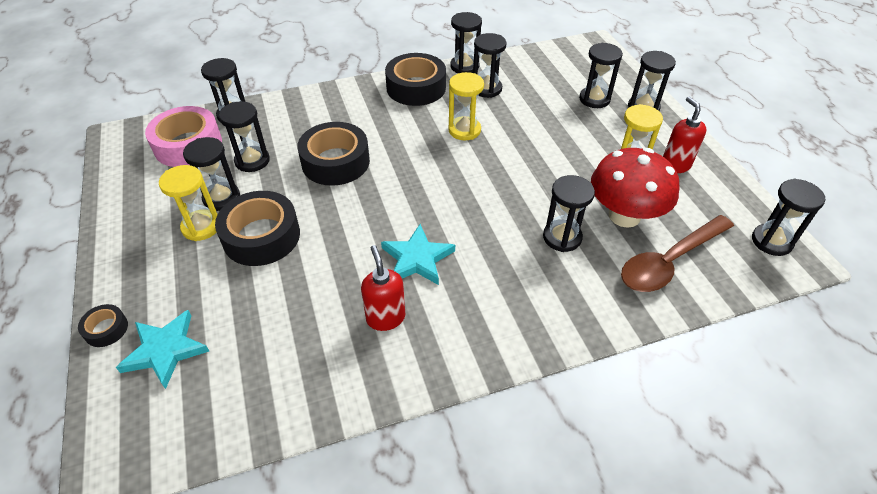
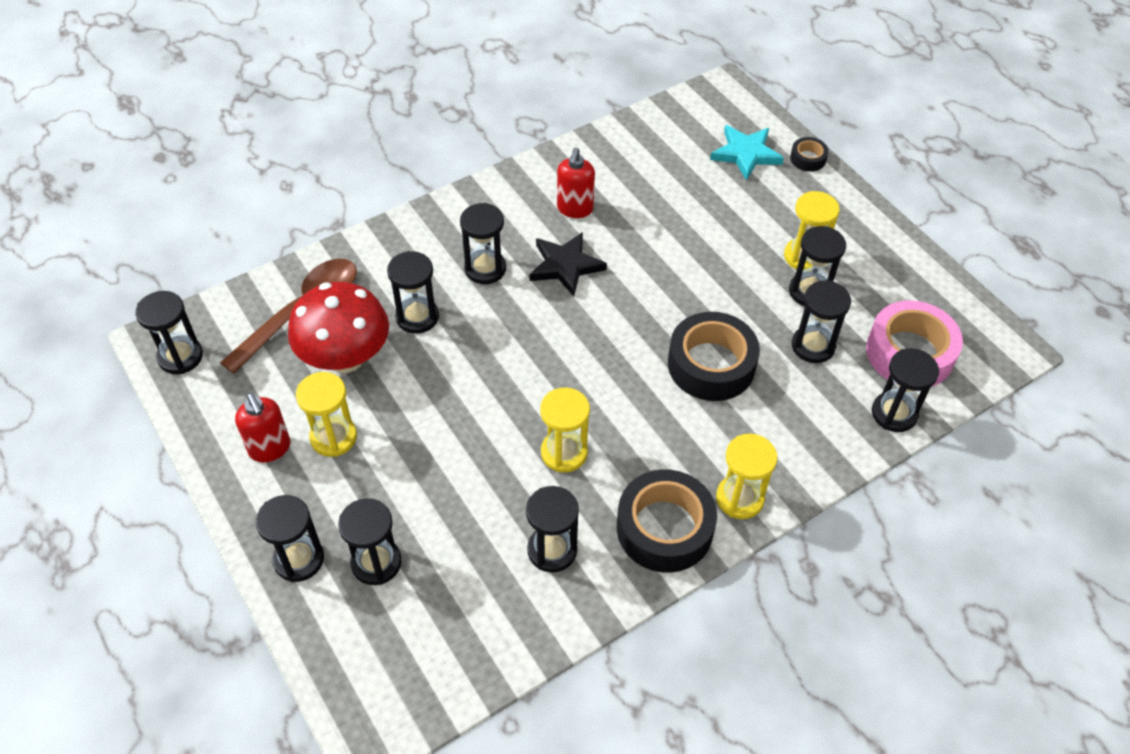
camera: 165 degrees right, 5 degrees up
(261, 236) = (735, 258): black tape -> none
(363, 93) = (740, 498): none -> yellow hourglass
(385, 317) = (575, 209): red soap dispenser -> red soap dispenser turned 45 degrees clockwise
(417, 258) = (565, 266): turquoise star -> black star
(464, 66) = (603, 602): black hourglass -> black hourglass (485, 269)

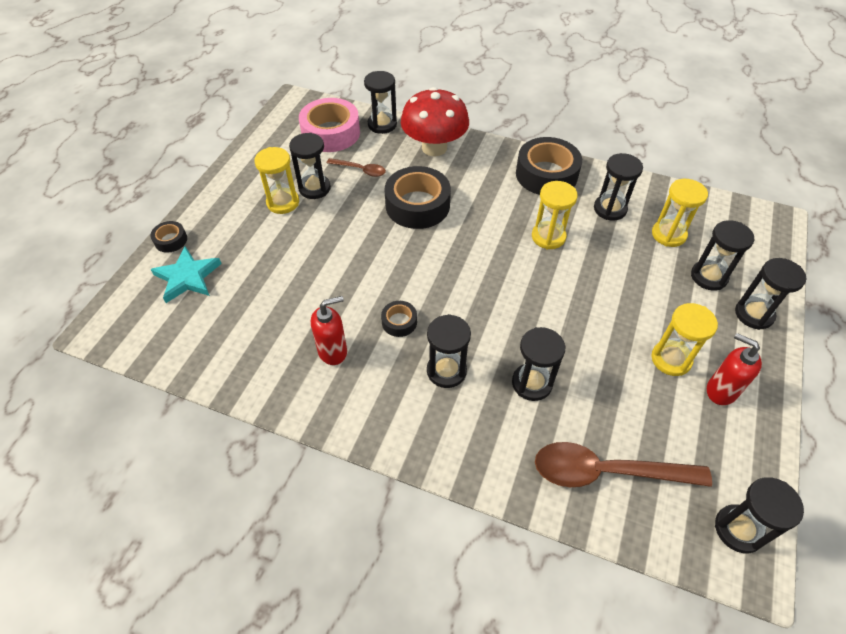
camera: 125 degrees left, 0 degrees up
(270, 448) = (720, 390): red soap dispenser -> red soap dispenser turned 75 degrees counterclockwise
(345, 358) = (611, 403): red mushroom -> red mushroom (434, 148)
(565, 266) = (399, 322): black star -> black tape
(740, 498) = (497, 156): yellow hourglass -> yellow hourglass (668, 234)
(813, 346) = (360, 170): black hourglass -> brown spoon

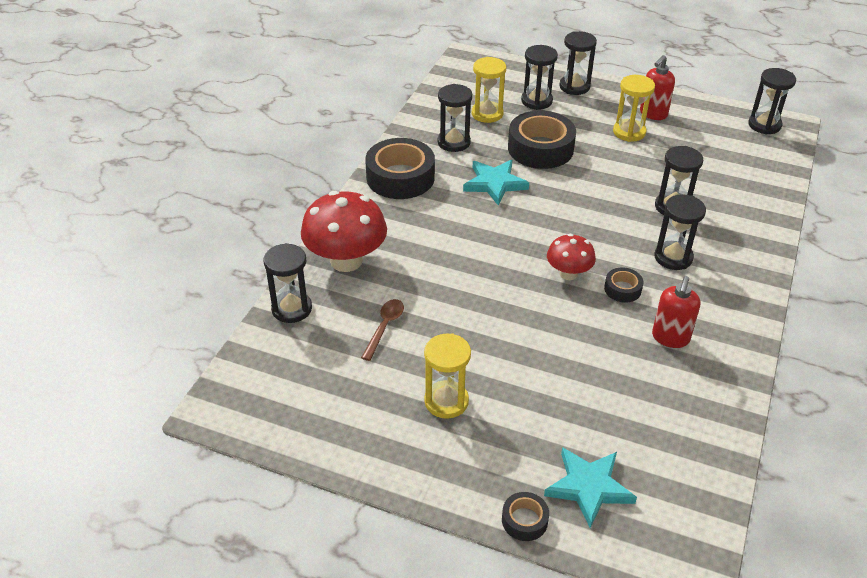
camera: 90 degrees left, 10 degrees down
(314, 188) = (418, 371): black hourglass -> none
(331, 133) = (303, 361): pink tape -> none
(333, 351) = (670, 338): red soap dispenser -> red soap dispenser turned 135 degrees counterclockwise
(417, 205) = (450, 275): black tape -> black tape (540, 148)
(421, 283) = (568, 273): none -> red mushroom
(548, 237) = (495, 184): yellow hourglass -> turquoise star
(606, 471) = (742, 176): brown spoon -> none

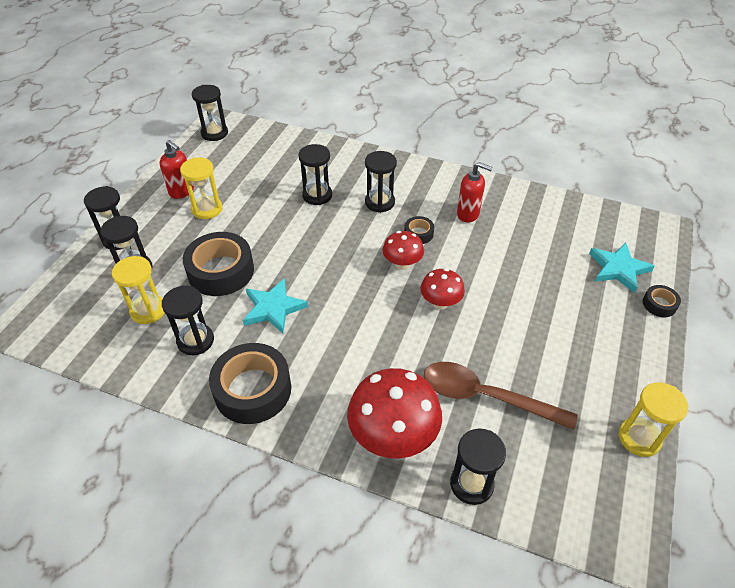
camera: 90 degrees left, 5 degrees up
(384, 327) = (485, 396): brown spoon -> brown spoon, size x1.94
(446, 401) = (563, 349): yellow hourglass -> yellow hourglass (639, 438)
(511, 302) = (440, 302): none -> red mushroom

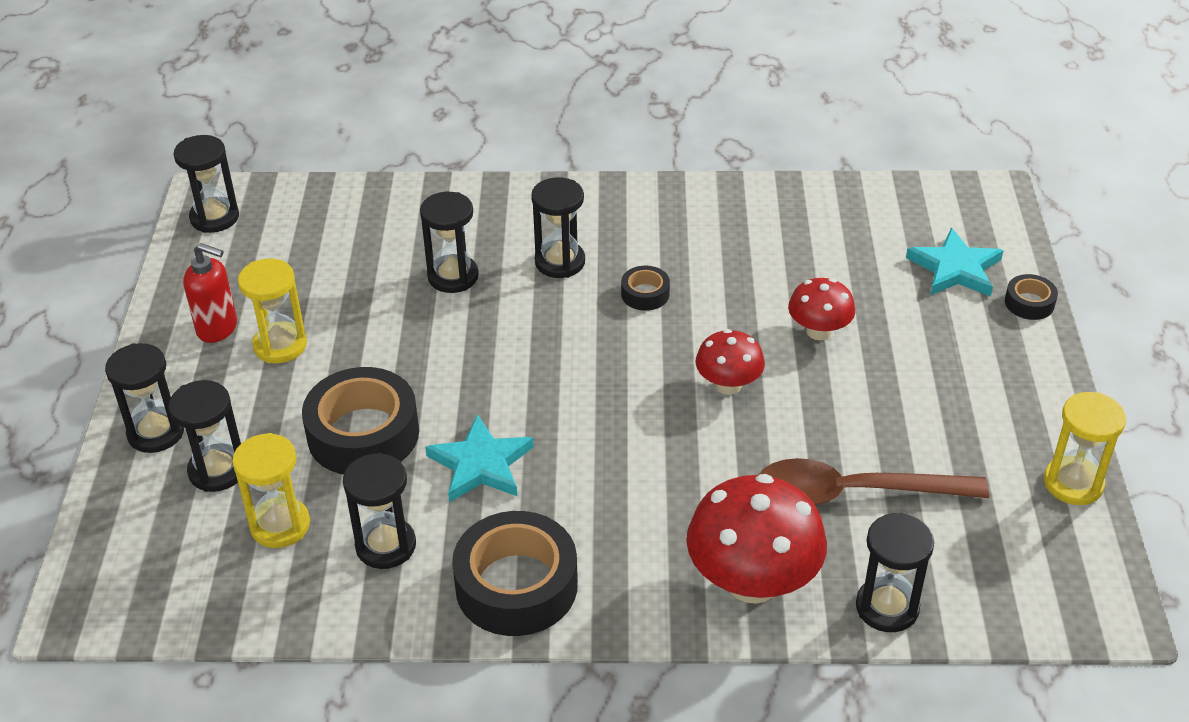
camera: 20 degrees left, 5 degrees down
(402, 264) = (643, 345): red mushroom -> red mushroom (818, 331)
(468, 214) = (705, 245): red soap dispenser -> none

